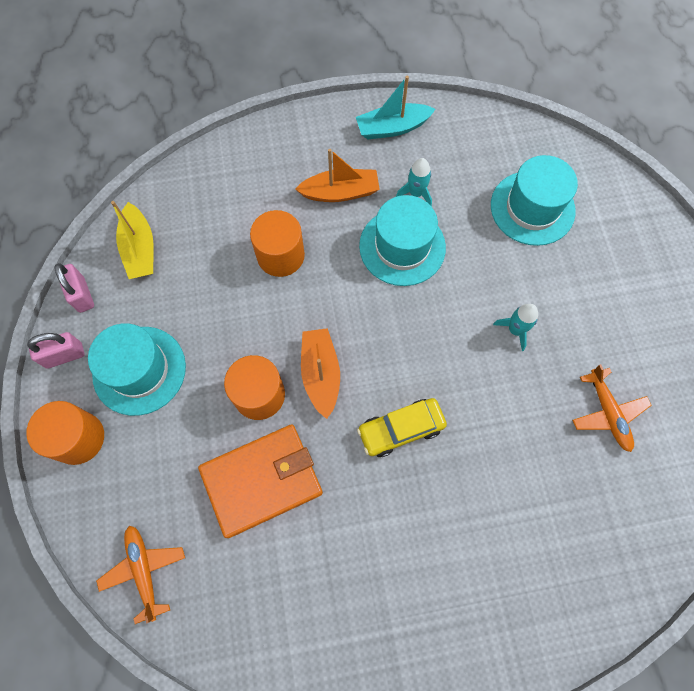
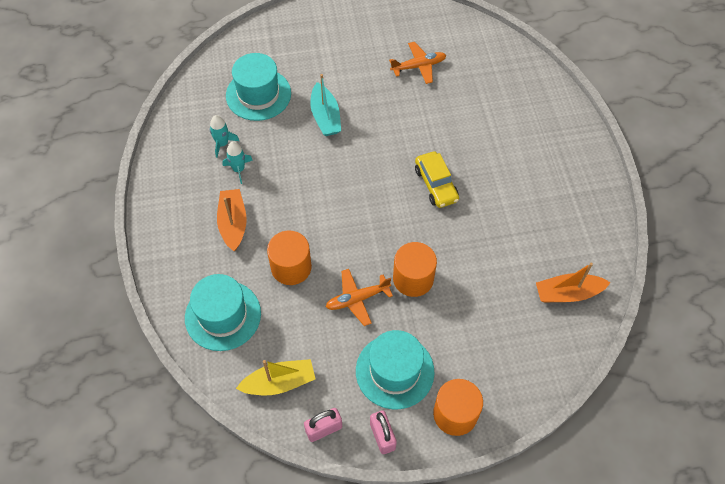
camera: 90 degrees left, 10 degrees down
(144, 570) = (552, 351): orange plane -> orange plane (357, 299)
(262, 481) = (479, 274): orange wallet -> none
(321, 374) = (395, 236): orange boat -> orange boat (568, 293)
(392, 128) = (172, 184): turquoise boat -> turquoise boat (325, 116)
(402, 247) = (287, 180): turquoise hat -> turquoise hat (223, 315)
(515, 330) = (359, 112): turquoise rocket -> turquoise rocket (222, 144)

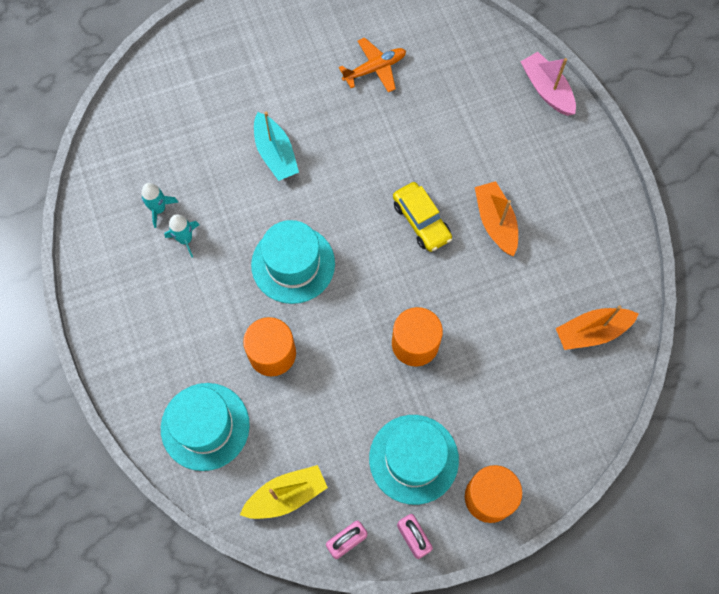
camera: 10 degrees left, 10 degrees up
(233, 223) = (193, 310): orange boat -> orange boat (495, 222)
(258, 94) = (189, 136): turquoise hat -> turquoise hat (293, 264)
(357, 299) = (356, 379): orange plane -> none
(558, 101) = (547, 90): none -> pink boat

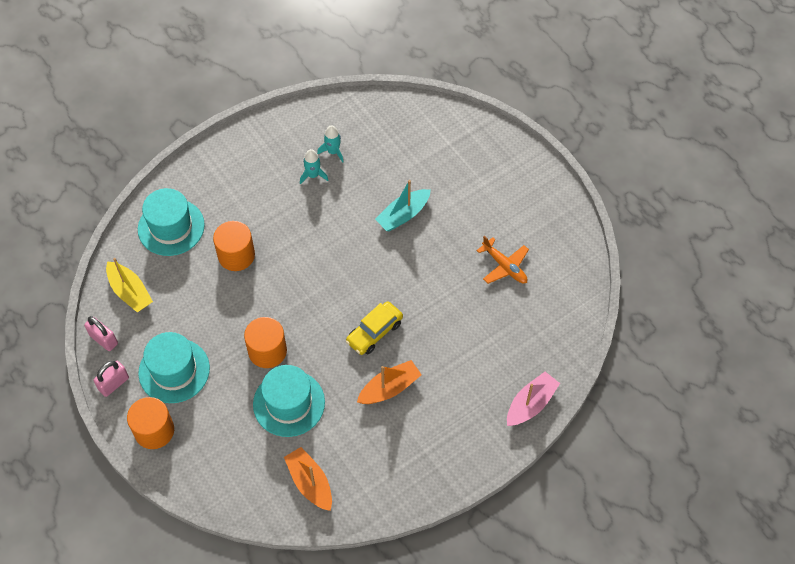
camera: 75 degrees right, 10 degrees down
(293, 264) = (312, 251): turquoise hat -> turquoise hat (289, 403)

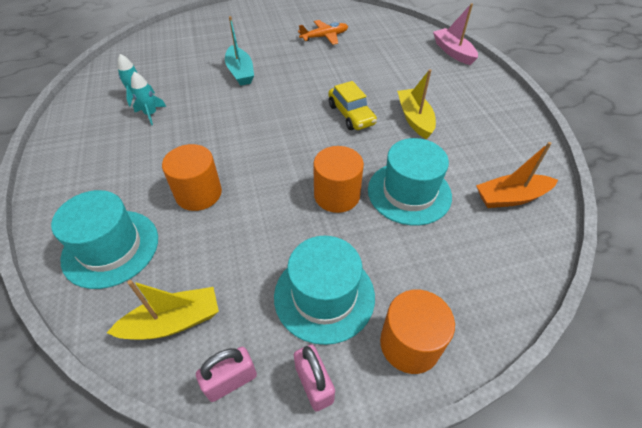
camera: 70 degrees left, 10 degrees down
(389, 388) = (414, 119): orange boat -> yellow boat

